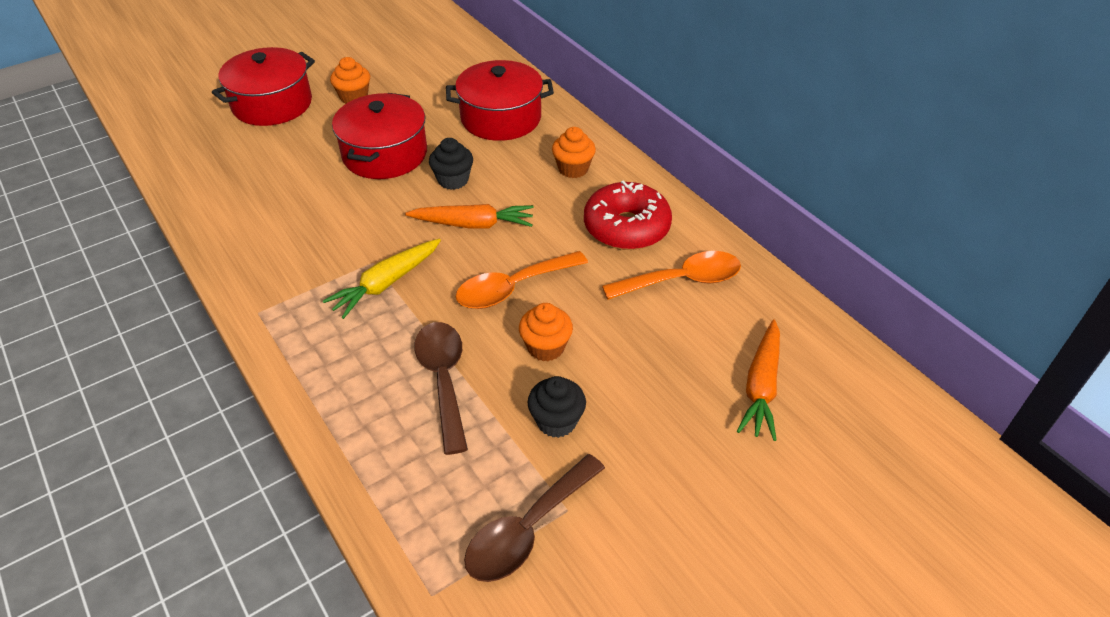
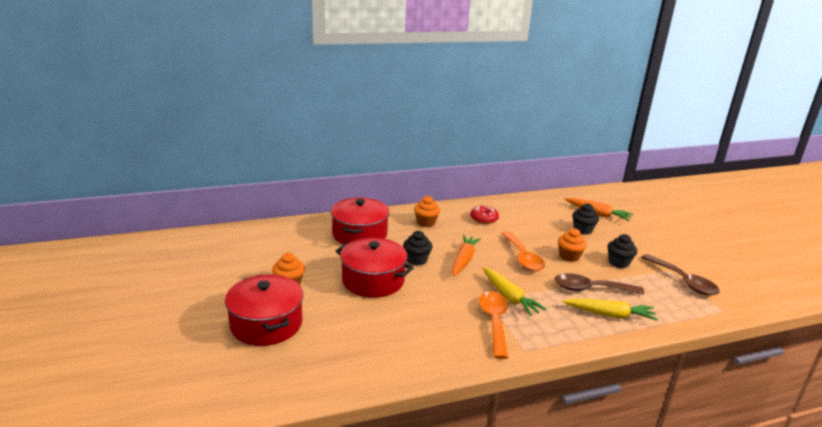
camera: 75 degrees left, 20 degrees down
(370, 406) = (610, 315): none -> yellow carrot
(626, 227) = (483, 219): red donut -> red donut, size x0.59
(666, 363) = (583, 230): none -> black cupcake
(682, 280) = (527, 215): orange spoon -> orange spoon (494, 322)

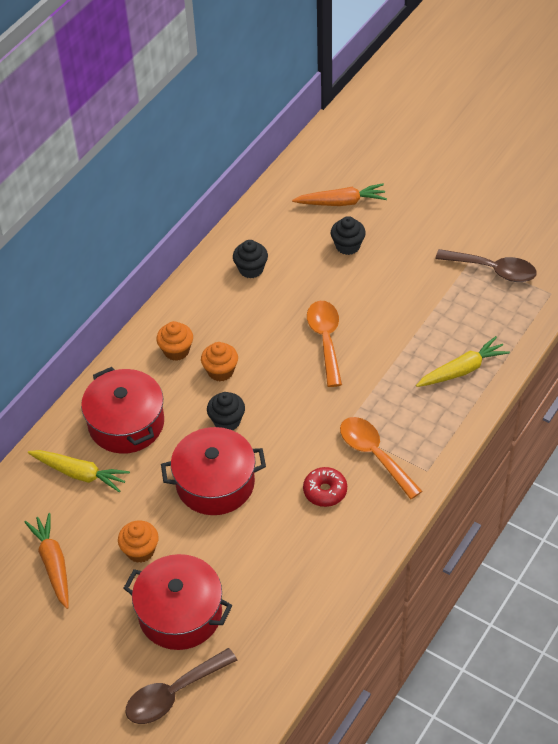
camera: 35 degrees left, 25 degrees up
(464, 260) = (273, 386): orange carrot -> orange carrot (53, 564)
(483, 219) = (231, 299): red donut -> red donut (325, 491)
(509, 297) = (360, 410): yellow carrot -> yellow carrot (80, 474)
(523, 258) = (325, 340): orange spoon -> orange spoon turned 135 degrees counterclockwise
(569, 256) = (367, 305): orange cupcake -> orange cupcake (220, 371)
(590, 289) = (421, 344): brown spoon -> brown spoon (173, 694)
(618, 263) = (419, 281): black cupcake -> black cupcake (251, 269)

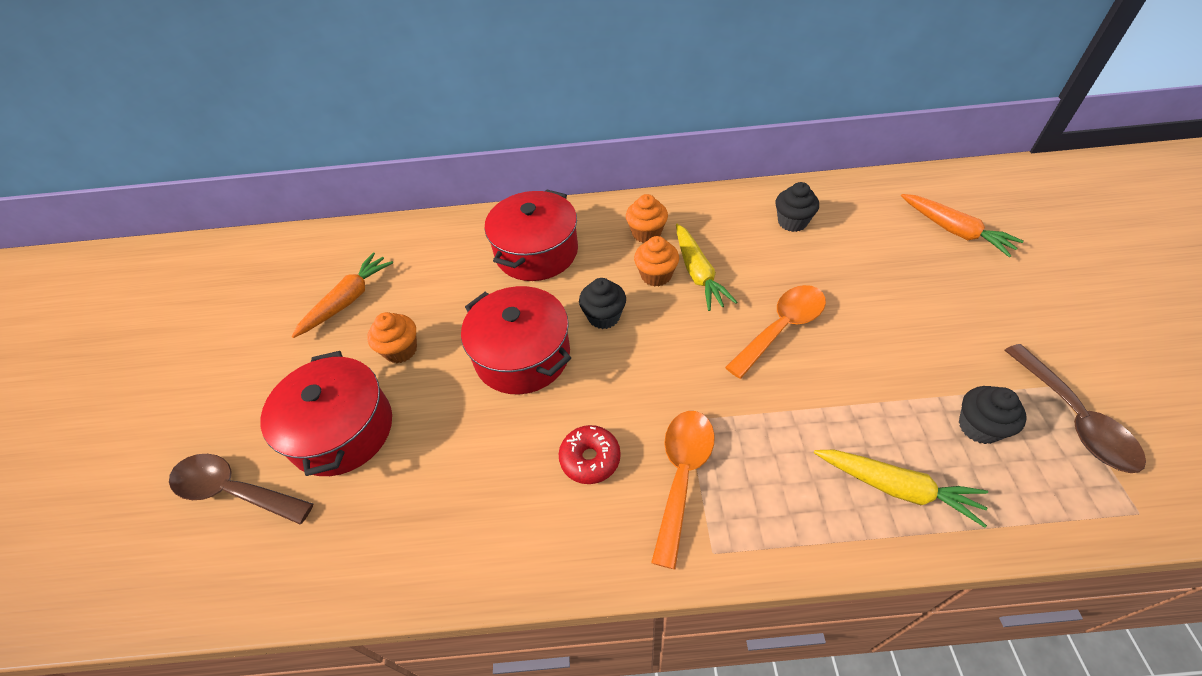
camera: 55 degrees right, 0 degrees up
(80, 474) = (457, 257): yellow carrot -> yellow carrot (698, 273)
(347, 246) = (913, 269): black cupcake -> black cupcake (979, 427)

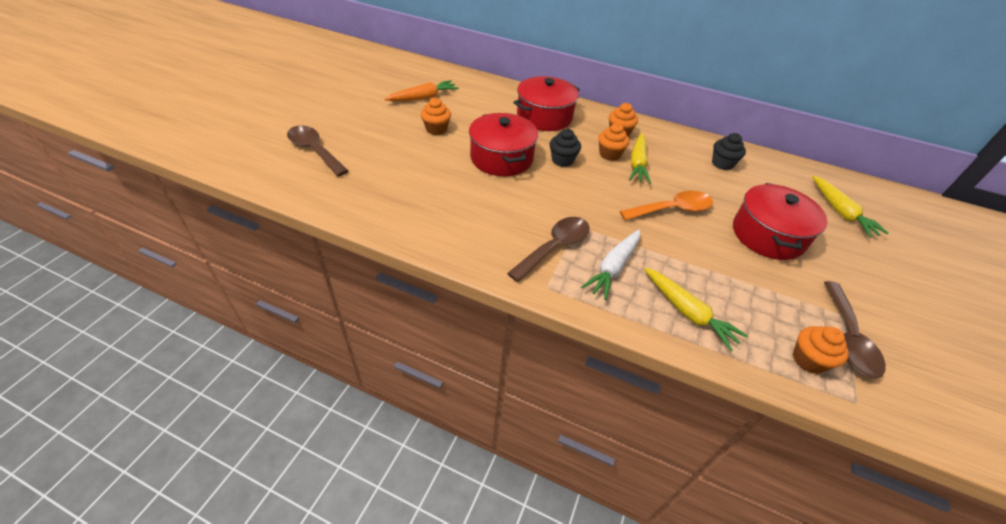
camera: 20 degrees right, 5 degrees down
(342, 430) = (382, 149): red pot -> red pot (767, 235)
(590, 459) = (506, 217): red donut -> none
(682, 475) = (555, 247): orange spoon -> brown spoon
(772, 467) = (613, 268): none -> white carrot
(954, 231) = (840, 212): orange carrot -> yellow carrot
(979, 427) = (771, 311): black cupcake -> none
(1058, 479) = (808, 360): none -> orange cupcake

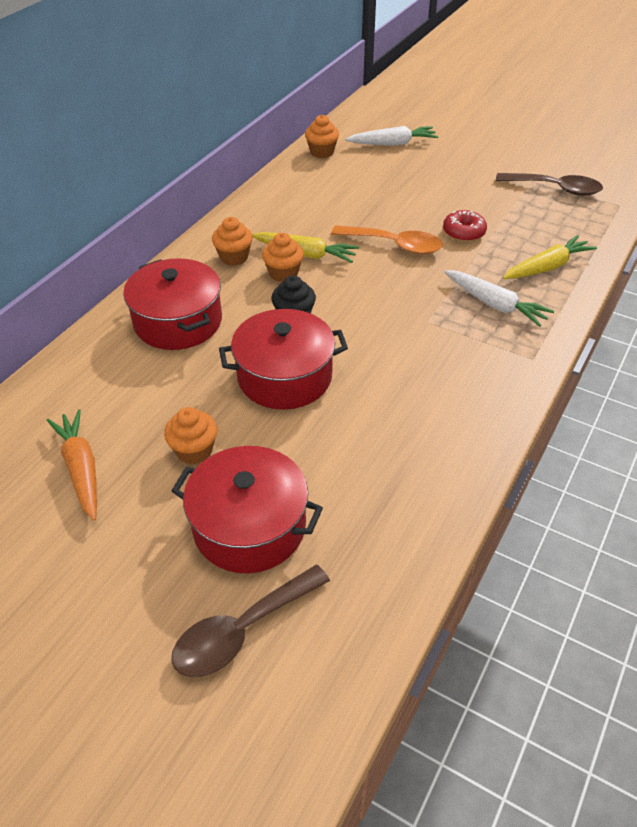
camera: 80 degrees left, 0 degrees up
(555, 247) = (468, 344): brown spoon -> none
(672, 210) = (394, 245): orange spoon -> orange spoon turned 120 degrees clockwise
(715, 254) = (463, 232): none -> red donut
(722, 164) = (309, 192): black cupcake -> none
(767, 235) = (431, 194): red pot -> red pot (249, 526)
(808, 360) = (584, 215): orange cupcake -> orange cupcake (322, 152)
(840, 212) = (393, 144): yellow carrot -> white carrot

